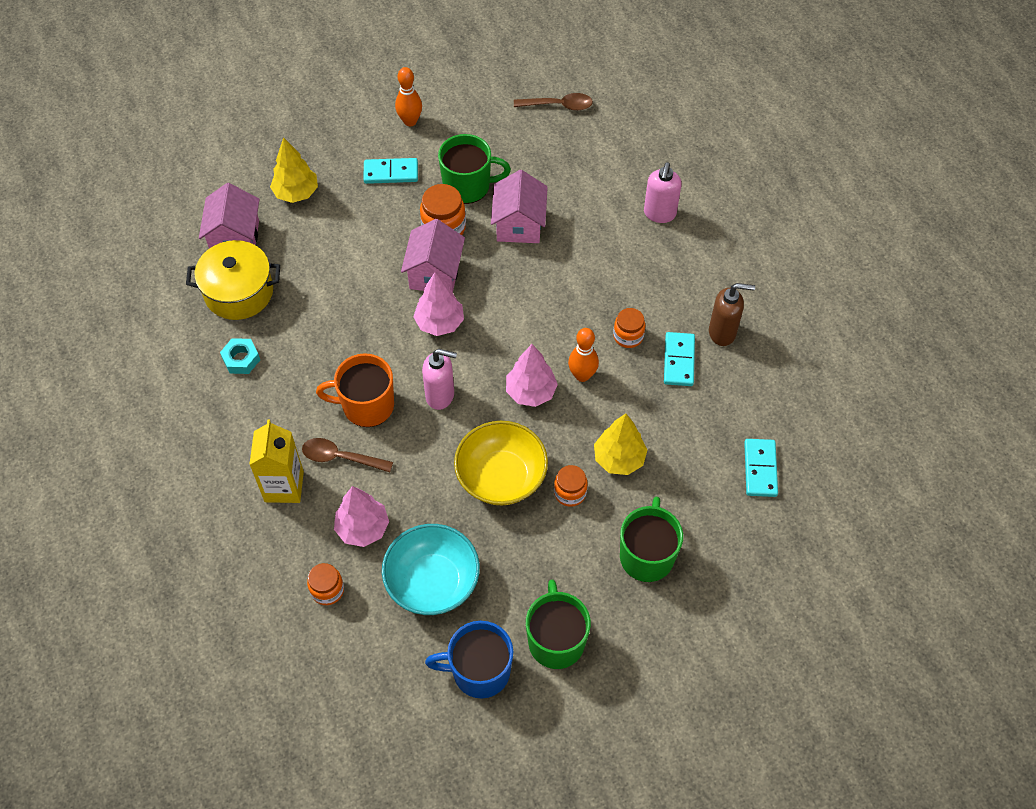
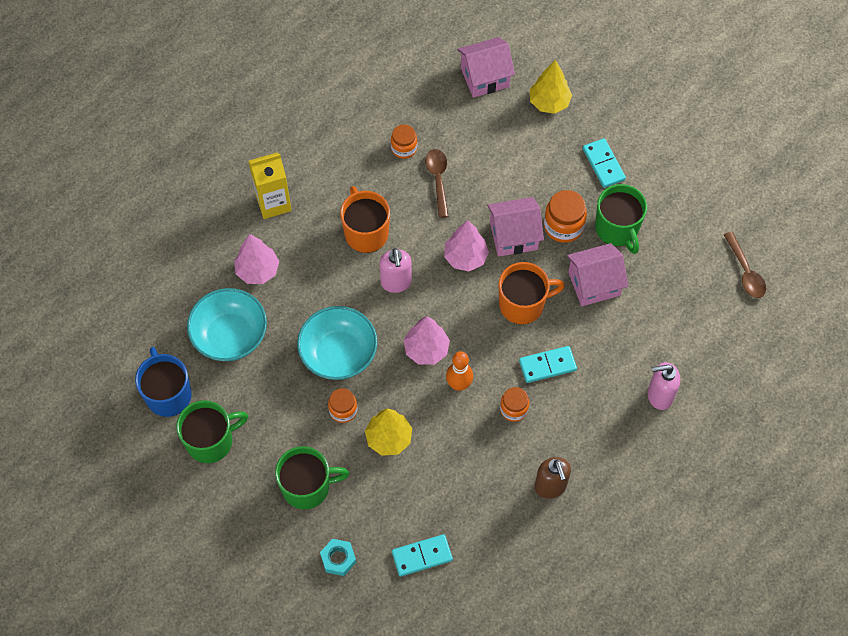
camera: 70 degrees right, 5 degrees up
(239, 292) = (434, 101): yellow pot -> none
(241, 359) = (373, 129): turquoise nut -> turquoise nut (338, 559)
(327, 590) = (198, 266): orange jar -> orange jar (404, 148)
(340, 457) = (312, 232): brown spoon -> brown spoon (438, 179)
(410, 121) = (667, 158): orange bowling pin -> none
(501, 477) = (338, 354): yellow bowl -> turquoise bowl
(515, 291) = (523, 304): none -> orange mug
(678, 360) = (505, 458): turquoise domino -> turquoise domino (547, 365)

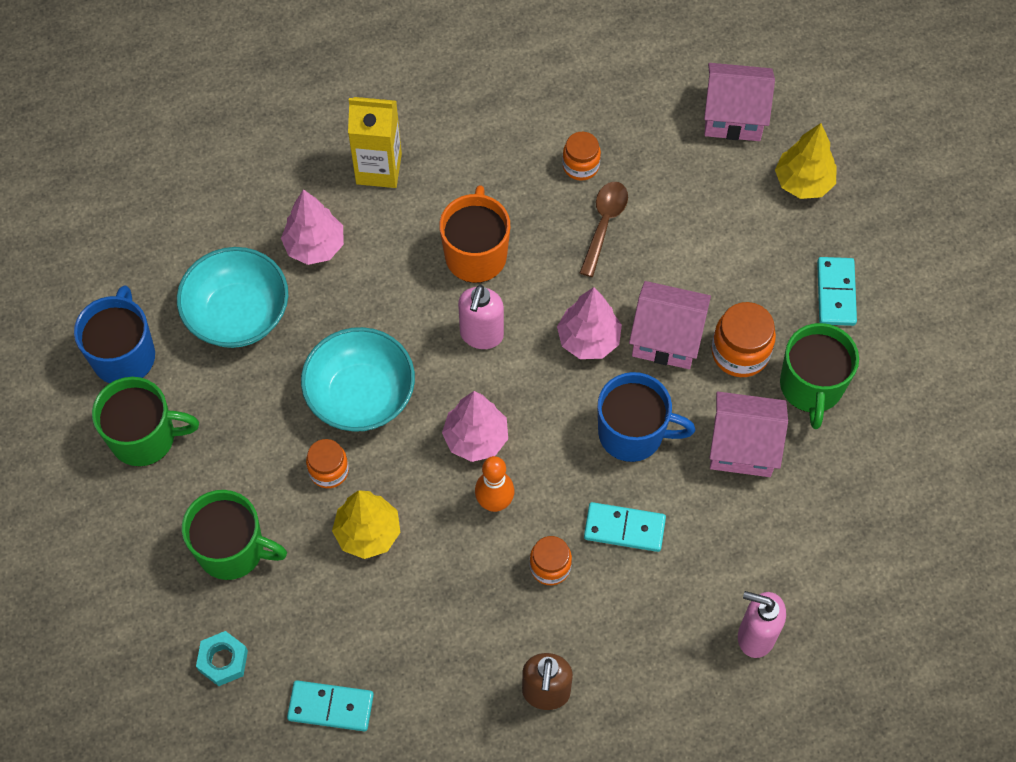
camera: 25 degrees right, 0 degrees up
(523, 304) = (632, 433): orange mug -> blue mug
(745, 272) = (961, 518): brown spoon -> none

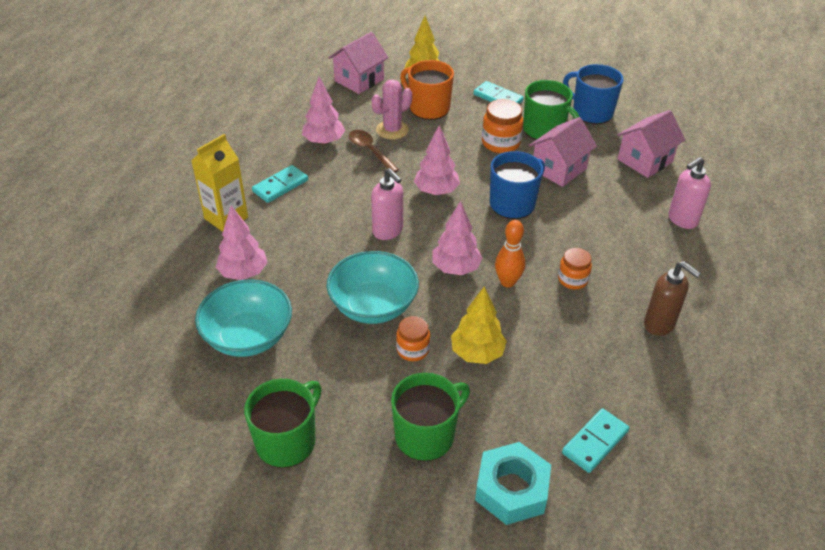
camera: 55 degrees left, 20 degrees down
(124, 355) = (209, 418): blue mug -> blue mug (591, 112)
(223, 661) = (511, 489): turquoise nut -> turquoise nut, size x1.67
(476, 254) = (332, 207): orange mug -> orange mug (428, 108)
(580, 166) = (324, 141): orange jar -> pink tree
(624, 528) = (572, 236): turquoise domino -> turquoise domino (280, 186)
(664, 220) = (392, 130): none -> pink cactus
(666, 338) = (465, 163): pink house -> pink house (645, 160)

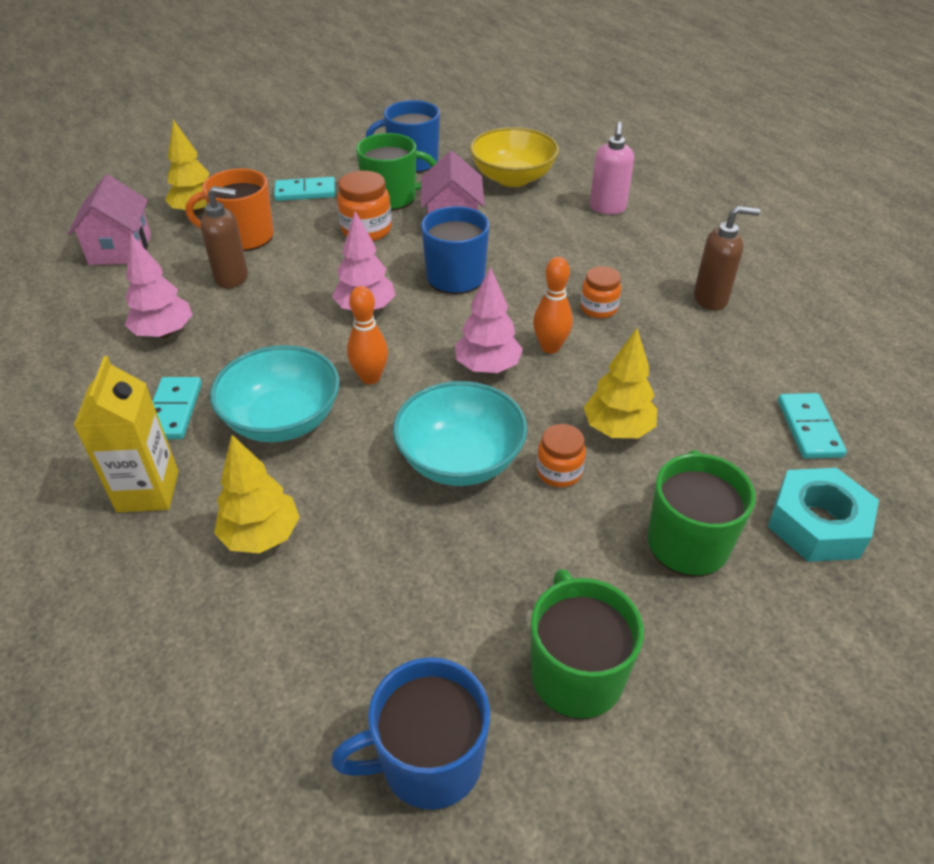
camera: 45 degrees left, 0 degrees up
(186, 418) = (428, 761): none -> blue mug
(243, 273) = (261, 536): pink tree -> yellow tree
(248, 336) = (369, 601): turquoise bowl -> turquoise bowl (282, 420)
(370, 151) = (235, 312): brown spoon -> none
(388, 231) = (370, 377): pink soap dispenser -> orange bowling pin
(392, 130) = (232, 278): pink cactus -> brown soap dispenser
(645, 160) = (513, 178): pink house -> yellow bowl

